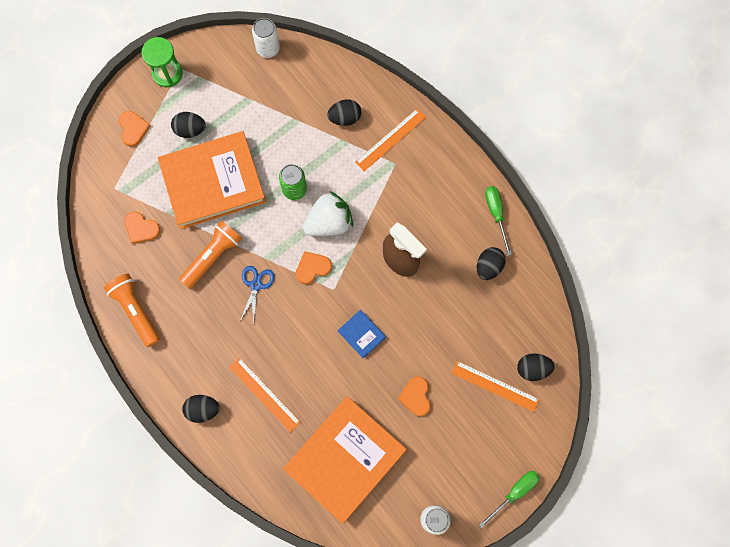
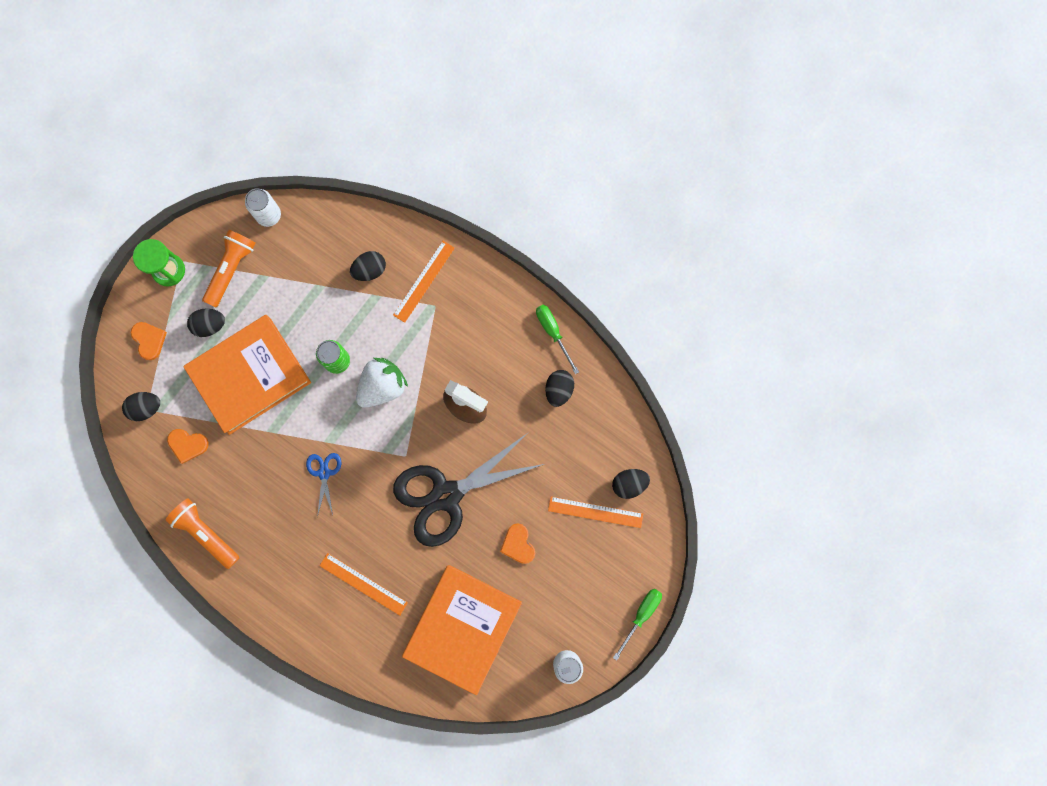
camera: 15 degrees left, 5 degrees up
(202, 410) = (304, 617): black egg -> black egg (146, 408)
(212, 256) = (271, 455): orange flashlight -> orange flashlight (231, 269)
(312, 268) = (378, 439): orange heart -> none
(361, 334) = (446, 495): blue book -> black scissors

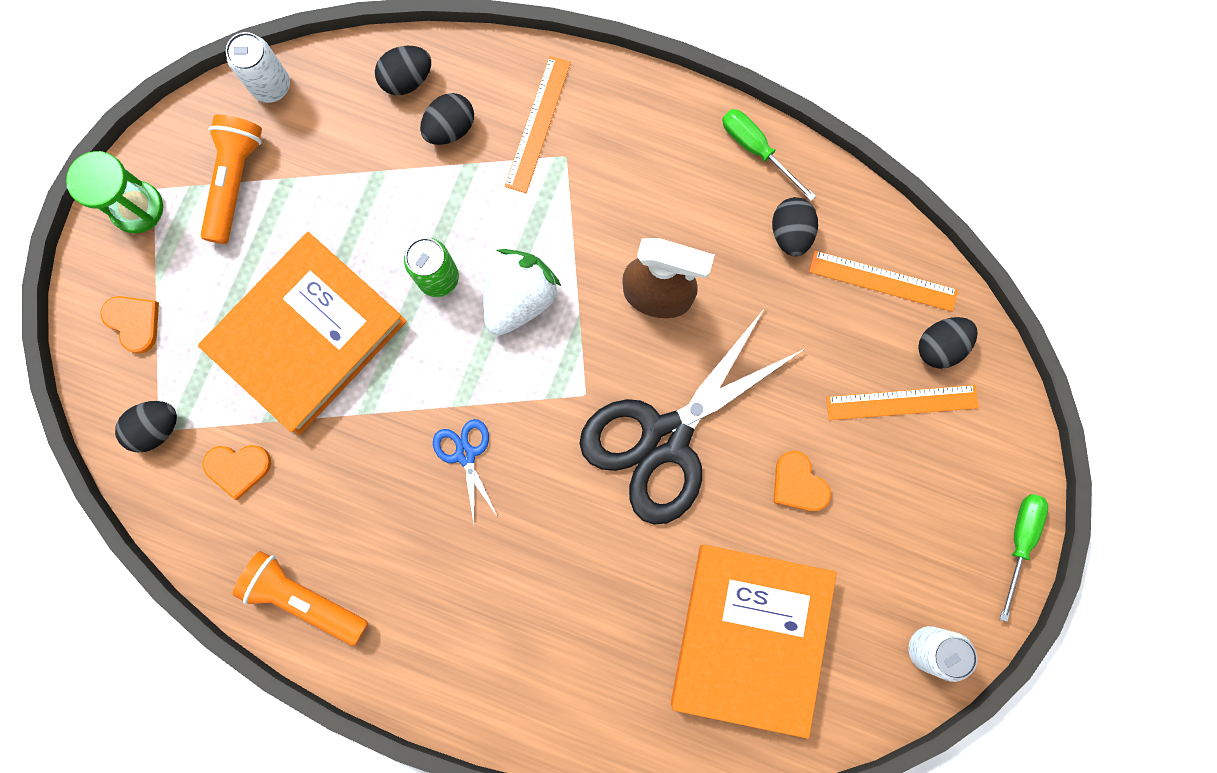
camera: 15 degrees left, 0 degrees up
(210, 325) = (224, 275): black egg -> black egg (407, 79)
(363, 584) = (575, 611): orange ruler -> orange ruler (883, 281)

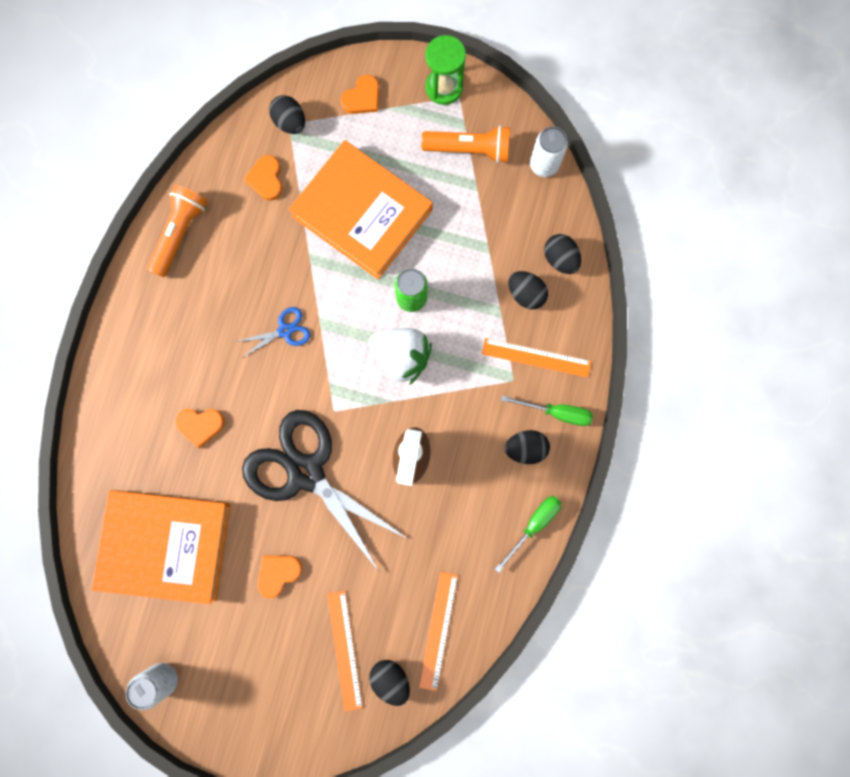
camera: 85 degrees right, 0 degrees up
(588, 581) = (200, 425): none -> orange heart
(791, 233) = (470, 556): black egg -> black egg (525, 448)
(1019, 541) = (244, 747): green screwdriver -> green screwdriver (556, 412)

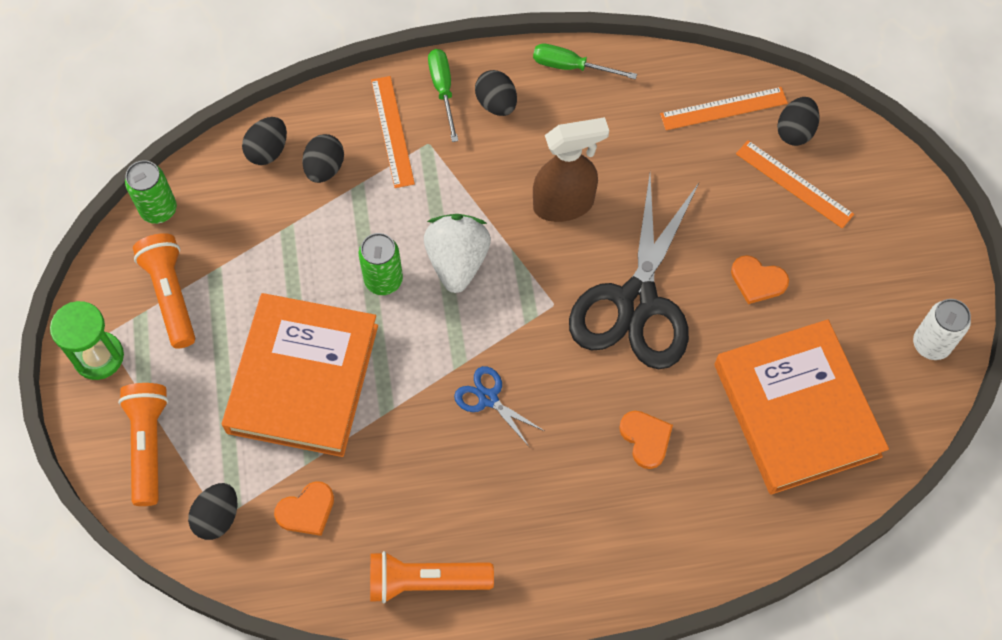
camera: 115 degrees left, 15 degrees down
(345, 650) = (794, 184): orange ruler -> orange ruler turned 75 degrees clockwise
(362, 97) = (148, 445): orange heart -> orange flashlight
(544, 165) = (159, 210): white can -> green can

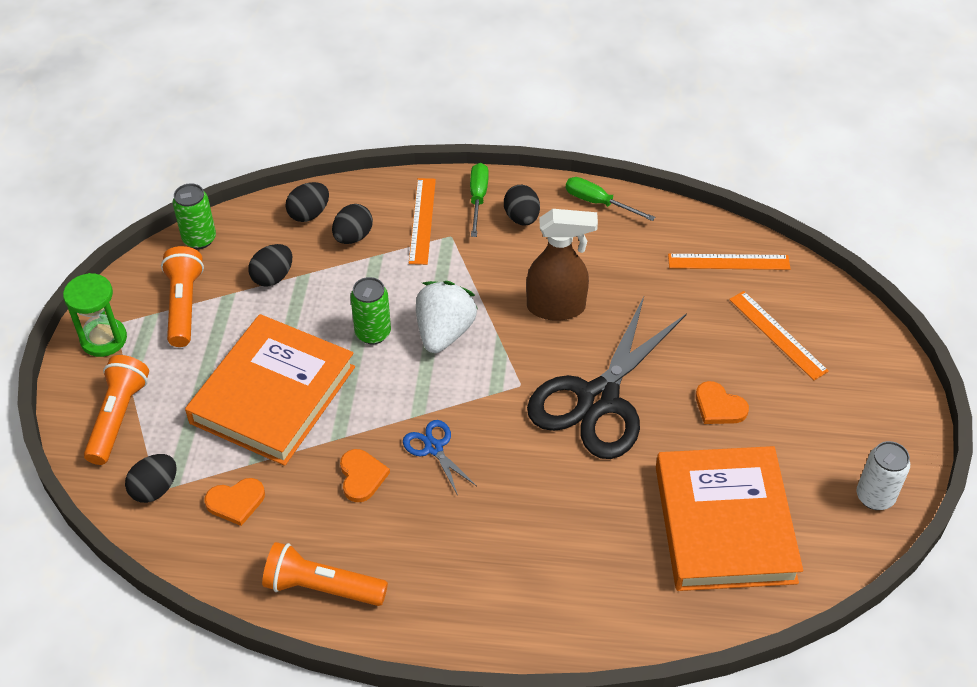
camera: 15 degrees right, 15 degrees down
(646, 439) = (570, 515): orange heart -> orange heart (362, 476)
(795, 131) = (791, 293): black egg -> black egg (273, 277)

